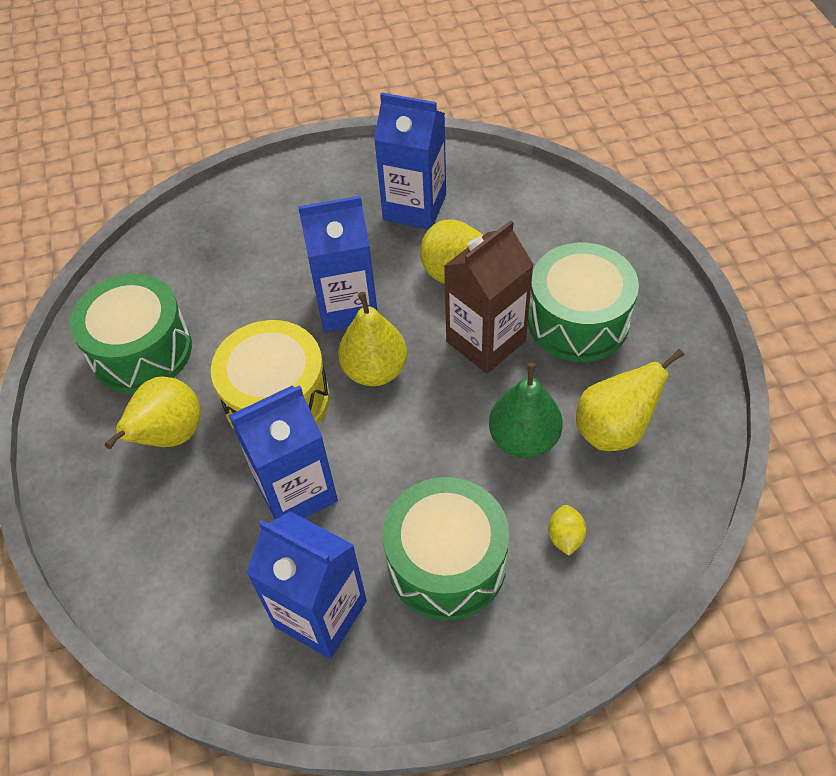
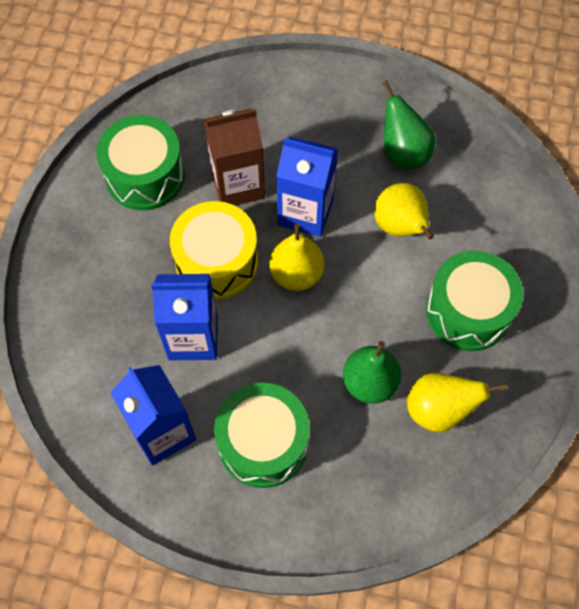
camera: 25 degrees right, 10 degrees up
(169, 436) = (131, 252): yellow pear -> none
(414, 207) = (403, 153): blue carton -> green pear
(486, 341) = (389, 292): brown carton -> brown carton (238, 185)
(565, 537) = (353, 469): yellow lemon -> none

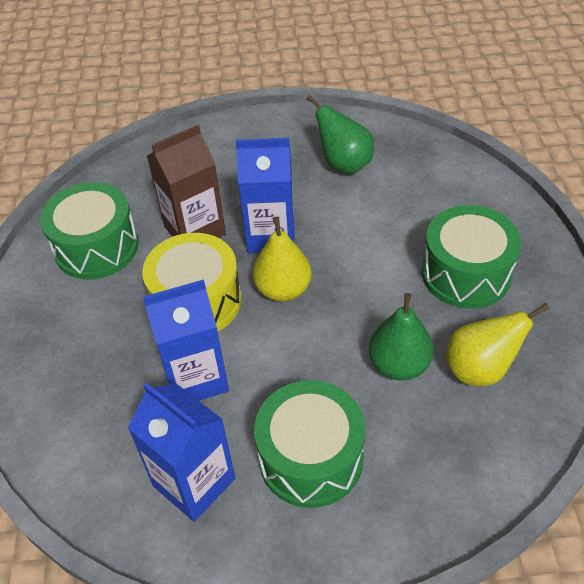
camera: 15 degrees left, 15 degrees down
(400, 227) = (368, 222): yellow pear -> none

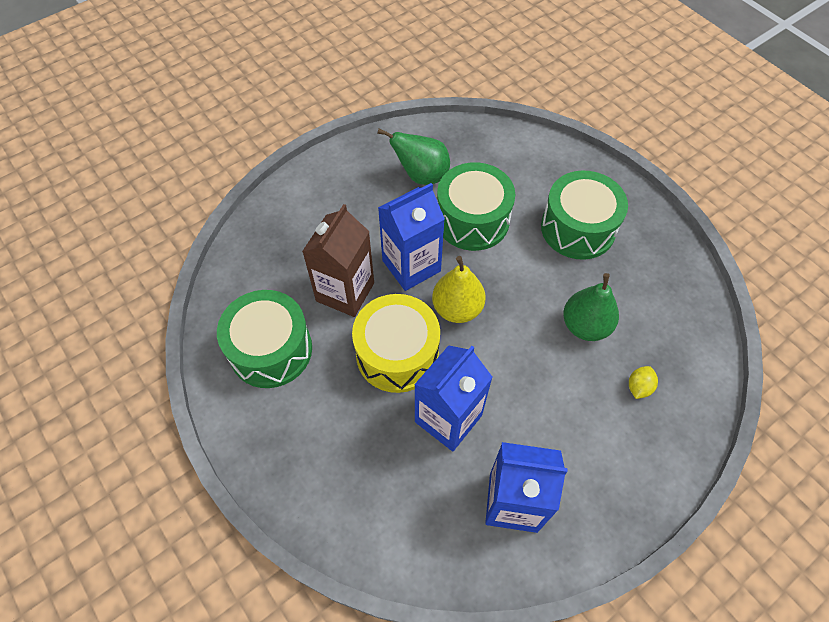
camera: 35 degrees left, 10 degrees up
(310, 458) = (579, 432): green drum -> green drum (472, 220)
(409, 450) = (638, 387): none -> yellow lemon
(480, 369) = (640, 299): yellow pear -> none

